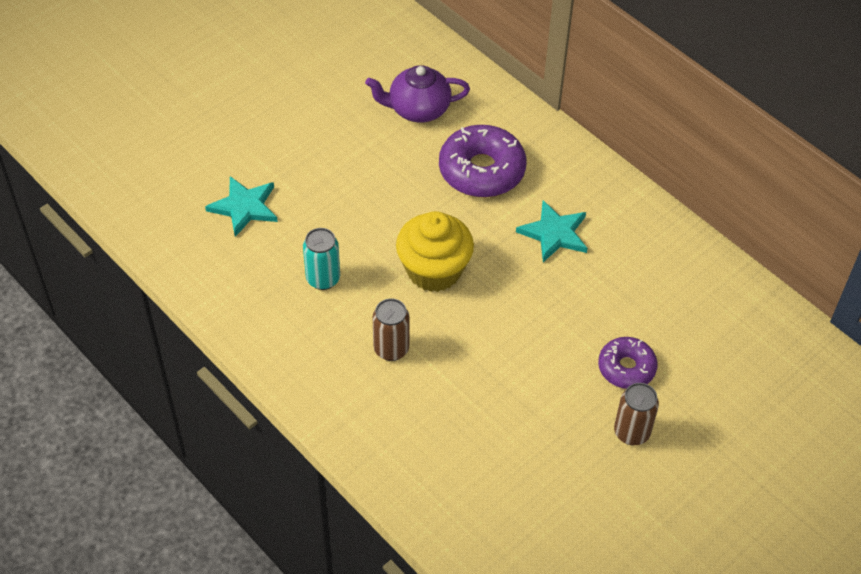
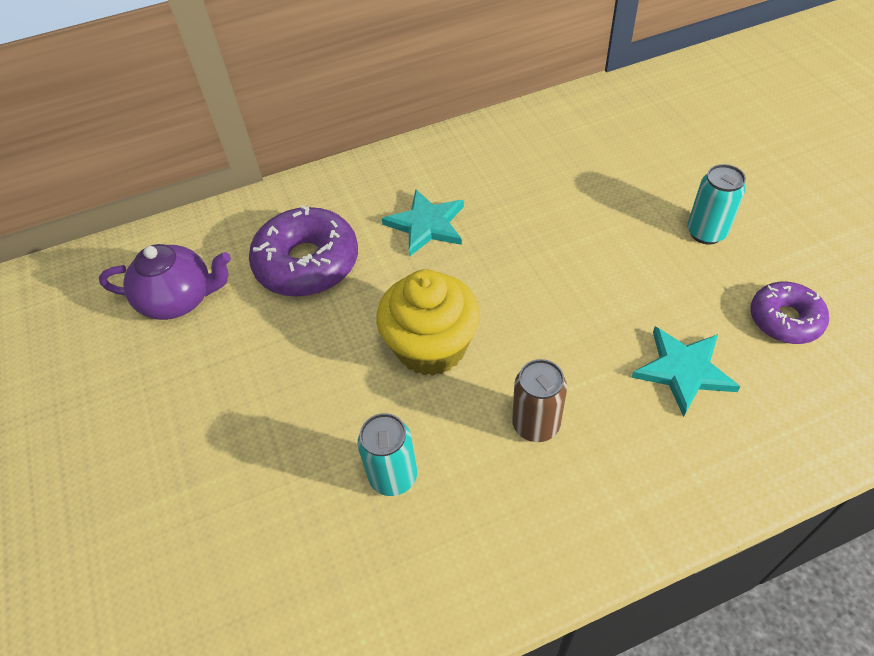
camera: 65 degrees left, 0 degrees up
(244, 207) = (218, 550): turquoise star -> turquoise star (683, 371)
(418, 109) = (179, 299): purple teapot -> purple teapot turned 105 degrees counterclockwise
(626, 368) = (623, 215): purple donut -> purple donut (785, 319)
(631, 432) = (706, 232): brown can -> turquoise can

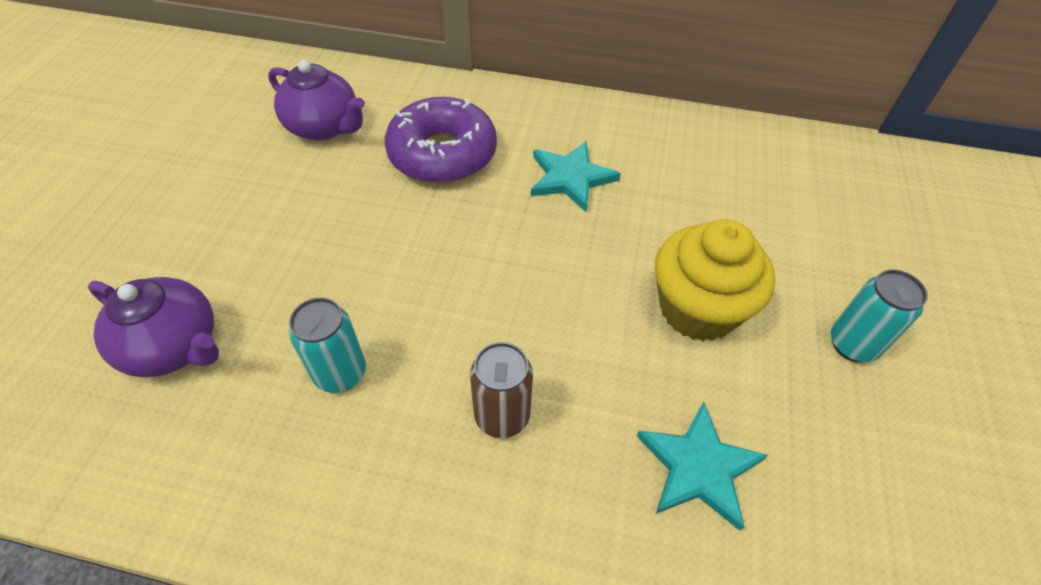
camera: 30 degrees right, 0 degrees up
(236, 550) = (175, 346): none -> purple teapot
(431, 347) = (476, 284): yellow cupcake -> yellow cupcake (698, 309)
(785, 319) = (868, 493): purple donut -> none

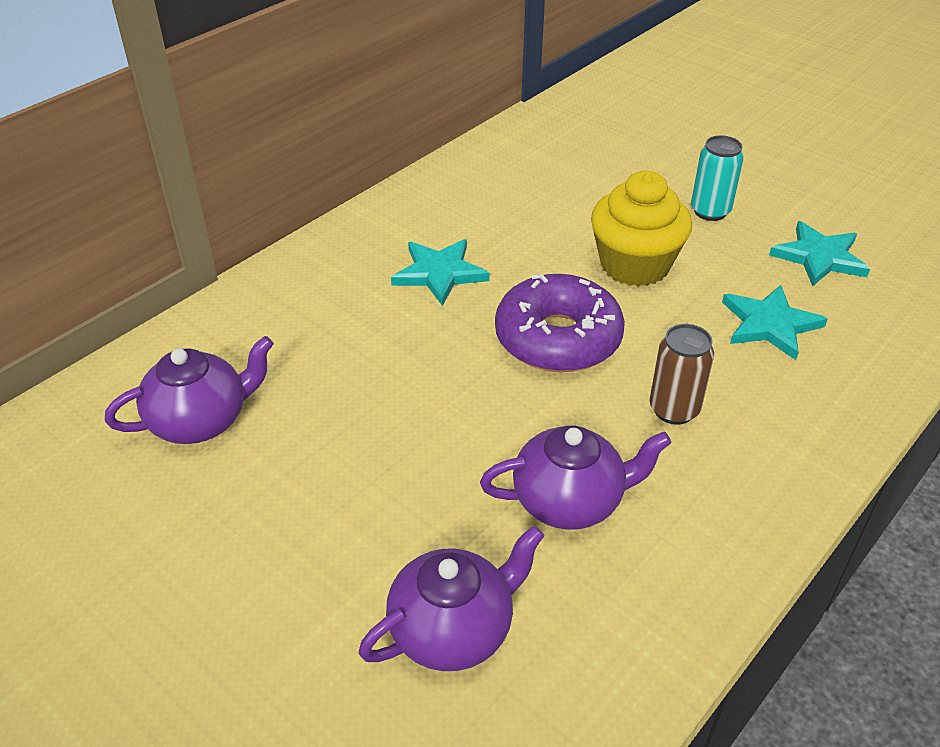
camera: 60 degrees left, 10 degrees down
(340, 373) = (570, 501): turquoise can -> purple teapot
(442, 154) = (332, 343): purple donut -> purple donut (558, 338)
(872, 487) = (819, 257): none -> turquoise star

